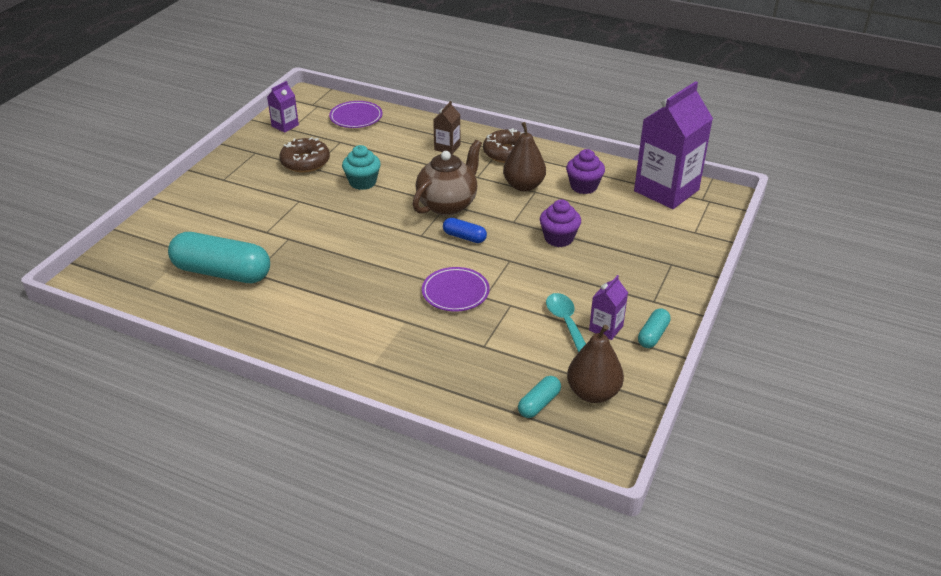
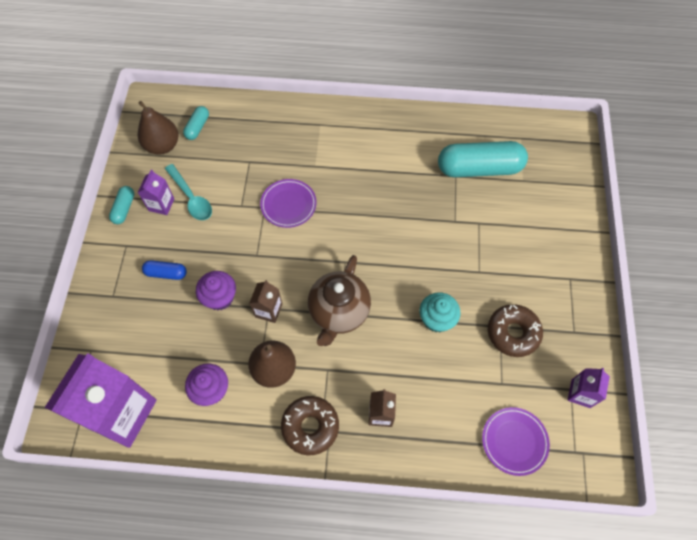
camera: 160 degrees right, 25 degrees up
(464, 237) = (305, 271): blue capsule -> blue capsule (166, 273)
(513, 220) = (268, 310): none -> brown carton

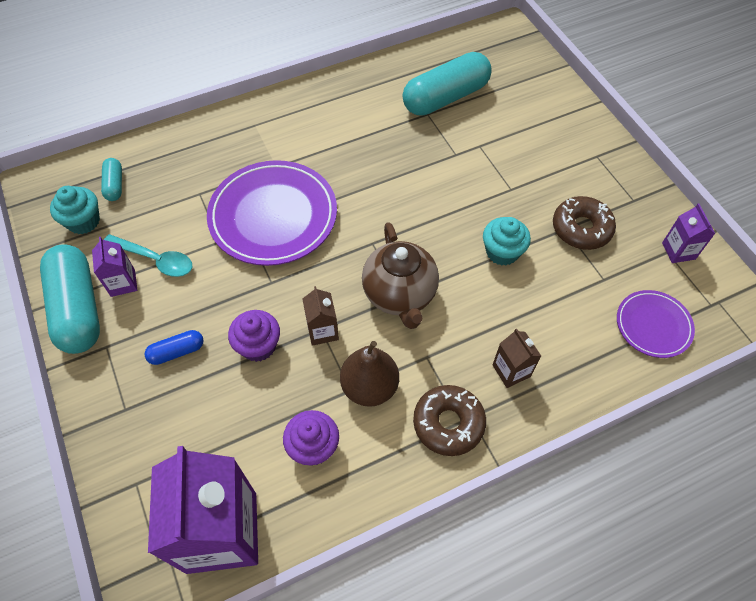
camera: 30 degrees left, 5 degrees down
(124, 209) = (78, 308): turquoise capsule -> turquoise capsule, size x2.15
(162, 145) = (84, 221): brown pear -> turquoise cupcake
(288, 205) = (273, 216): purple plate -> purple plate, size x1.86

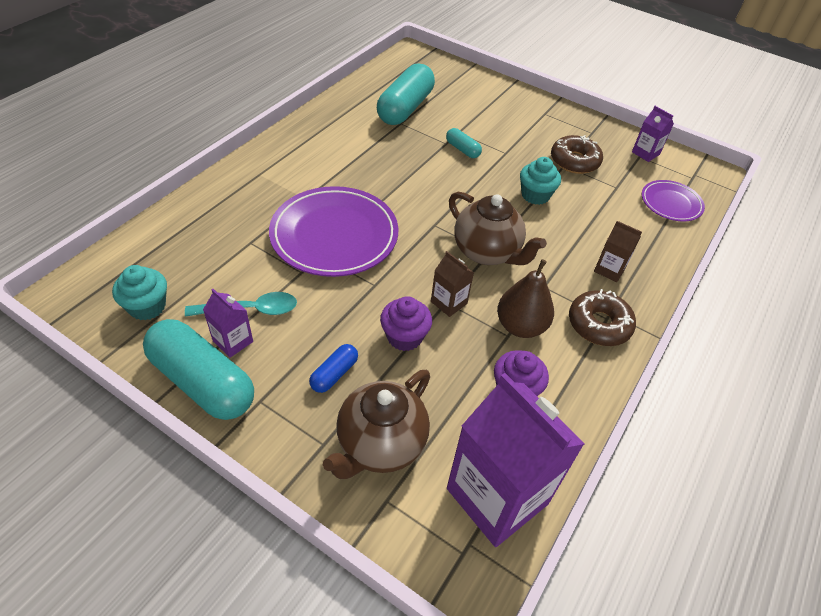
camera: 35 degrees left, 10 degrees down
(114, 185) = (156, 265): turquoise capsule -> turquoise capsule (462, 149)
(166, 434) = (380, 444): none -> brown teapot

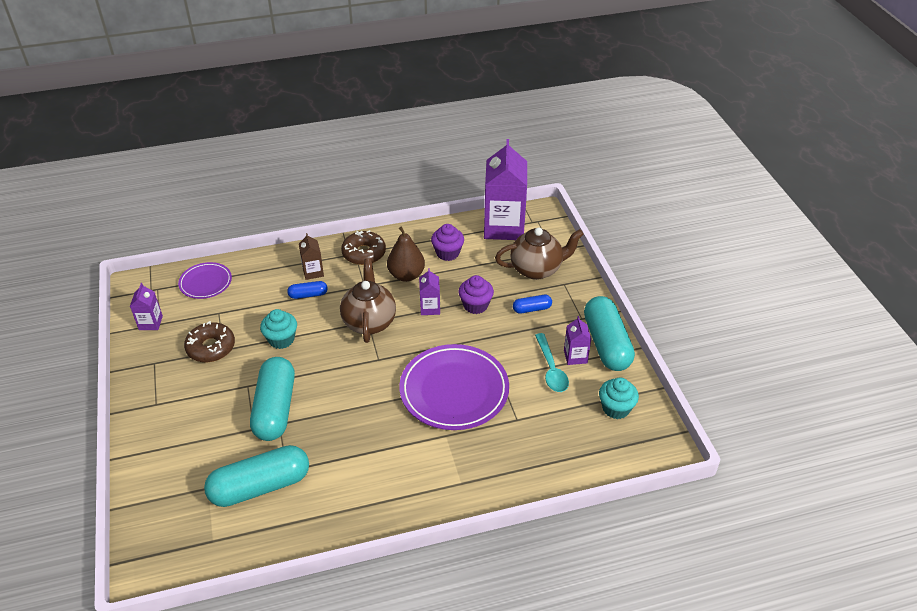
camera: 135 degrees left, 5 degrees down
(251, 309) = (551, 369): turquoise spoon -> turquoise spoon turned 135 degrees counterclockwise
(449, 302) = (430, 308): brown carton -> purple carton
(462, 149) = (275, 408): turquoise capsule -> turquoise capsule, size x2.15
(576, 244) = (308, 295): none -> blue capsule

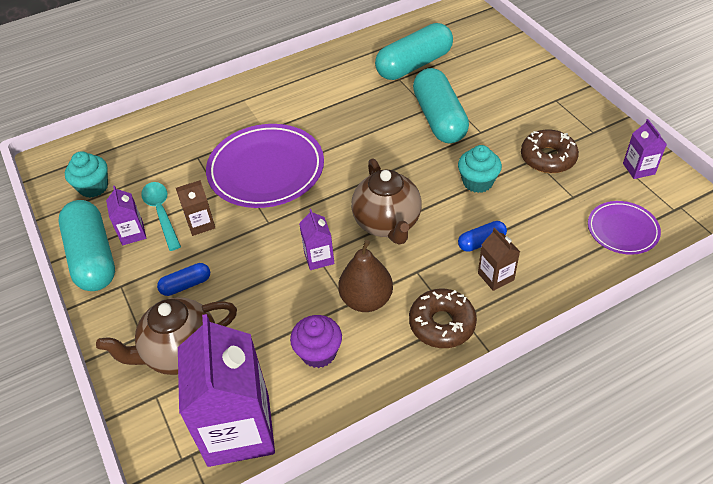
camera: 170 degrees right, 5 degrees up
(475, 305) = (261, 274): purple cupcake -> none
(518, 352) = (201, 224): none -> brown carton

